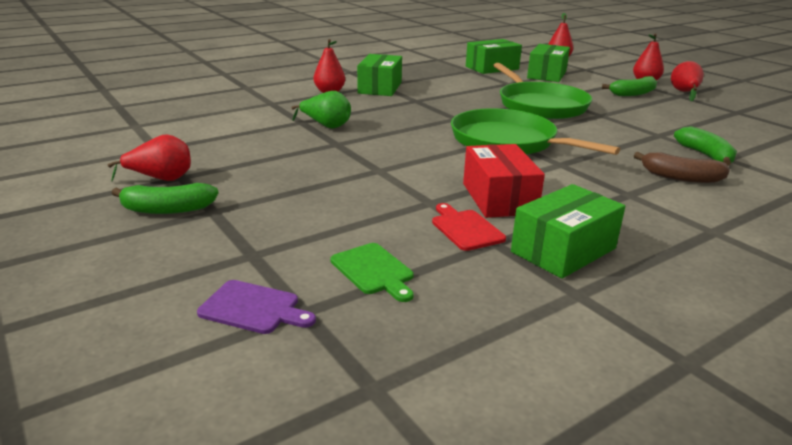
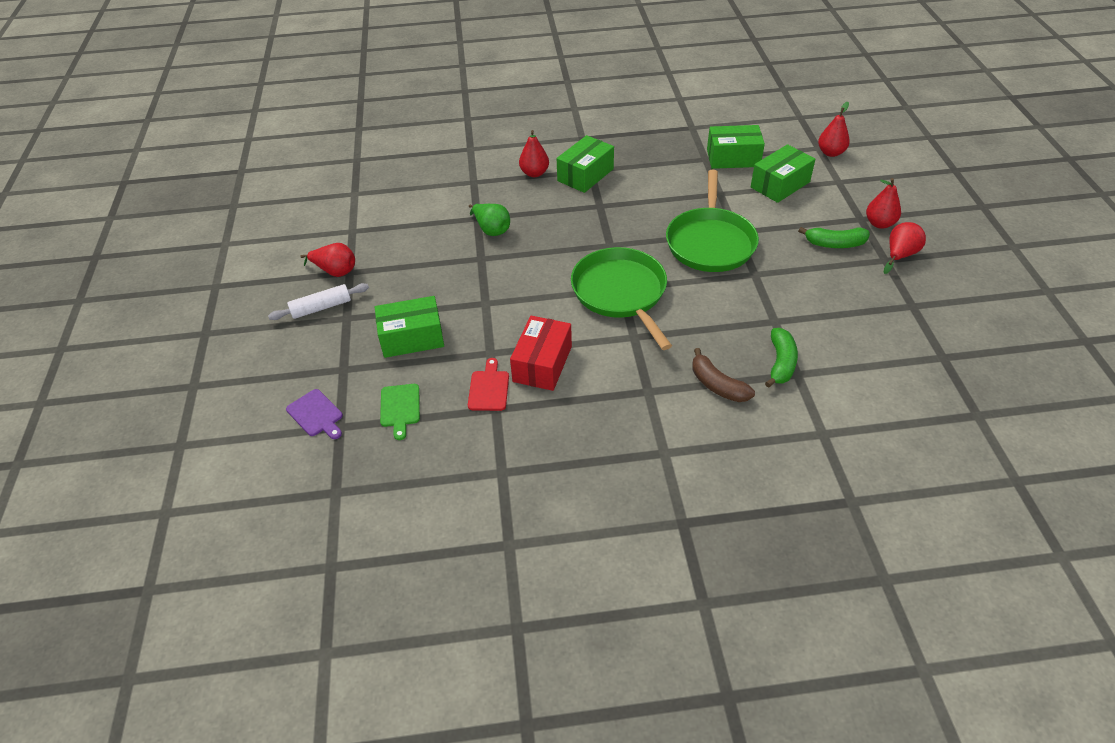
camera: 30 degrees right, 20 degrees up
(167, 209) = (321, 307): green banana -> white rolling pin
(563, 250) = (533, 432): green box -> green box (412, 338)

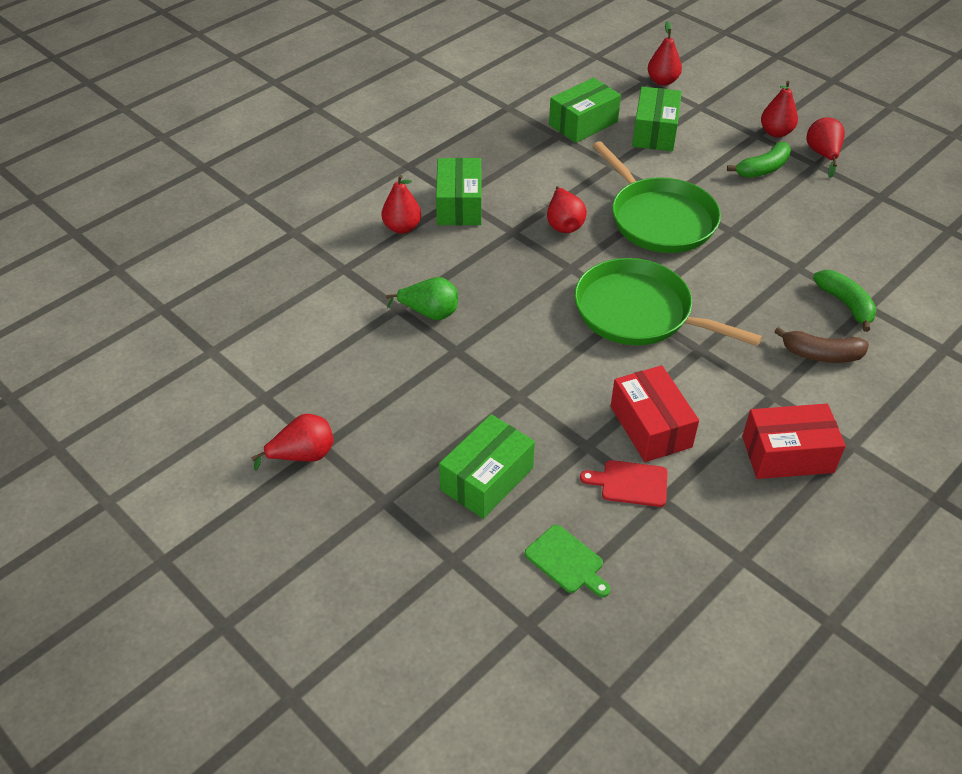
camera: 40 degrees left, 0 degrees up
(316, 414) = (485, 629): purple cutting board -> none
(321, 307) = (338, 507): white rolling pin -> none
(489, 388) = (630, 483): red cutting board -> red cutting board turned 45 degrees counterclockwise
(610, 431) = (787, 454): none -> red box
(639, 216) = (564, 224): none -> red pear

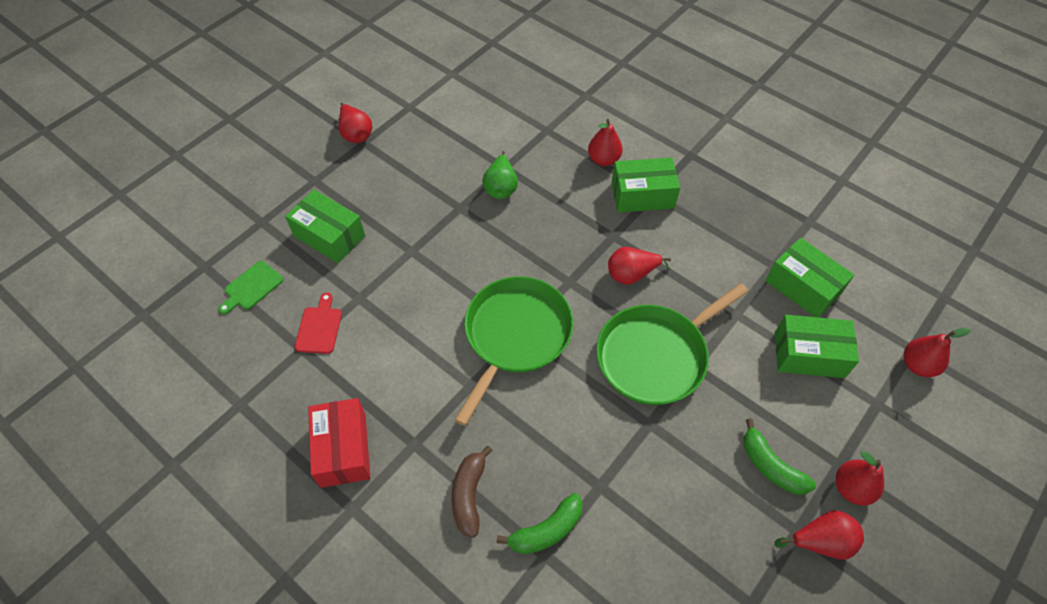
camera: 85 degrees right, 10 degrees up
(650, 426) = (378, 343): red box -> none

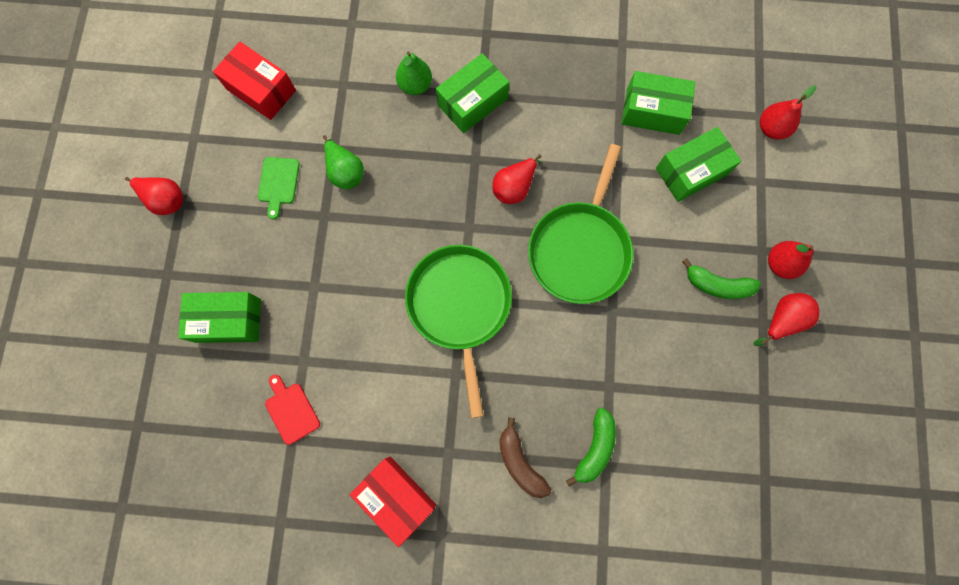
camera: 35 degrees left, 20 degrees up
(251, 287) = (199, 415): green cutting board -> green cutting board (278, 183)
(482, 103) = (261, 90): none -> red box
(603, 159) = (415, 85): red pear -> green pear

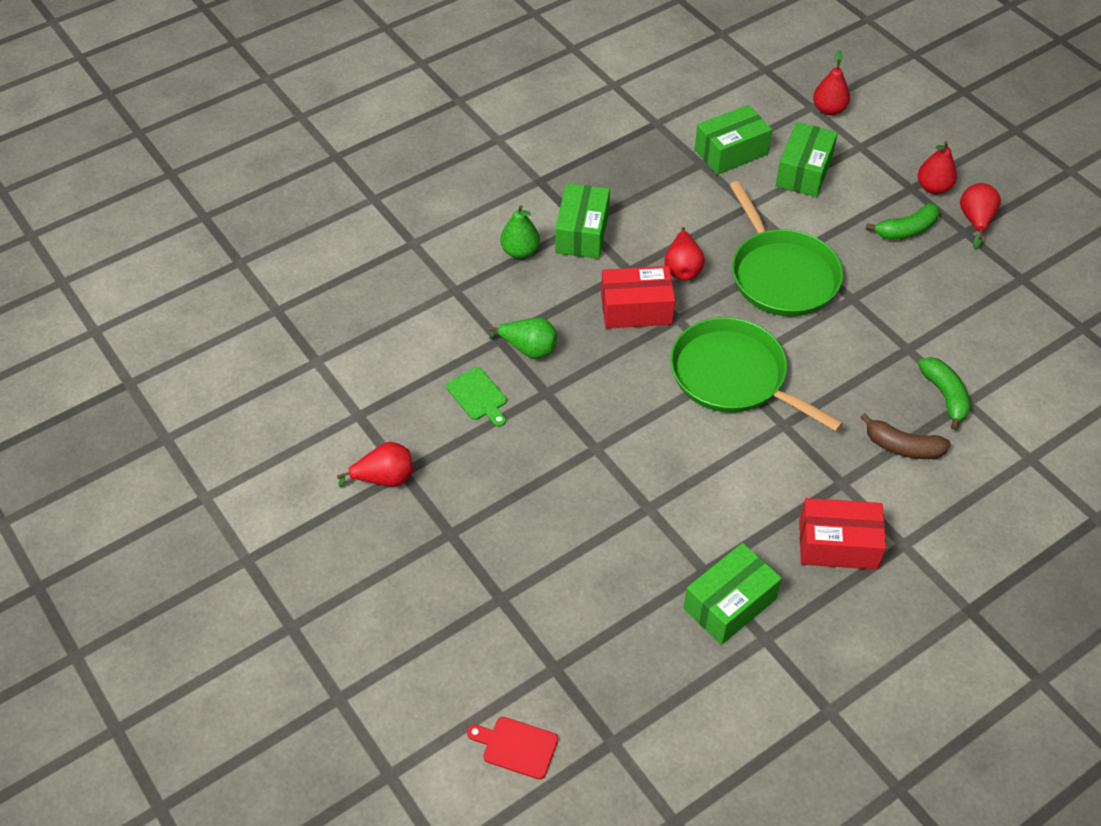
camera: 40 degrees left, 25 degrees down
(228, 320) = (548, 526): green box -> green box (729, 604)
(261, 90) = (384, 340): red box -> red box (636, 309)
(291, 410) = (680, 550): red cutting board -> red cutting board (516, 747)

